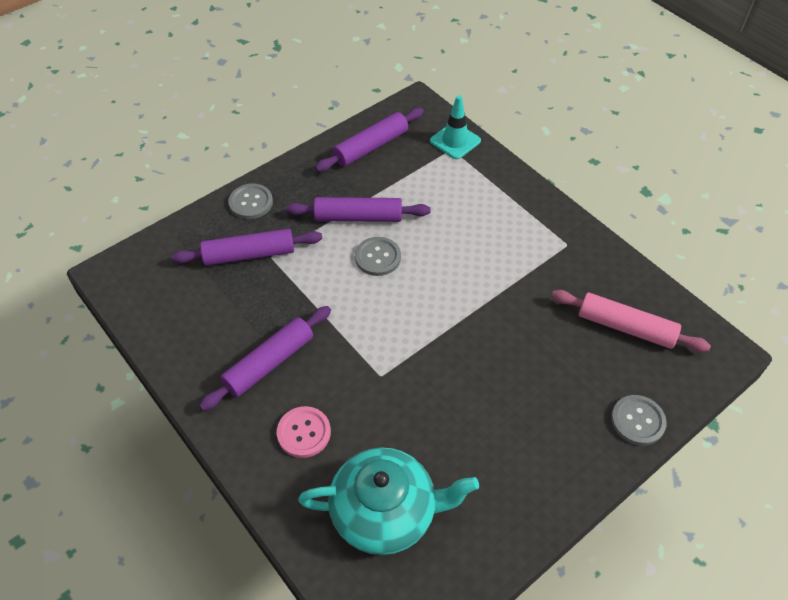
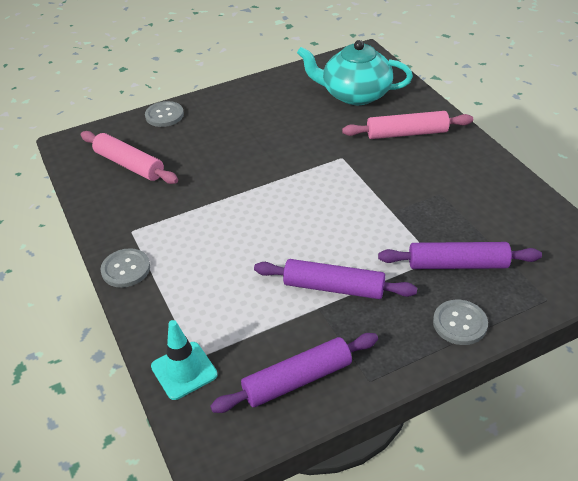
camera: 165 degrees left, 10 degrees down
(269, 363) = (434, 175): purple rolling pin -> none
(304, 433) = (407, 133): pink button -> pink rolling pin
(378, 257) = (322, 244): grey button -> grey button (126, 269)

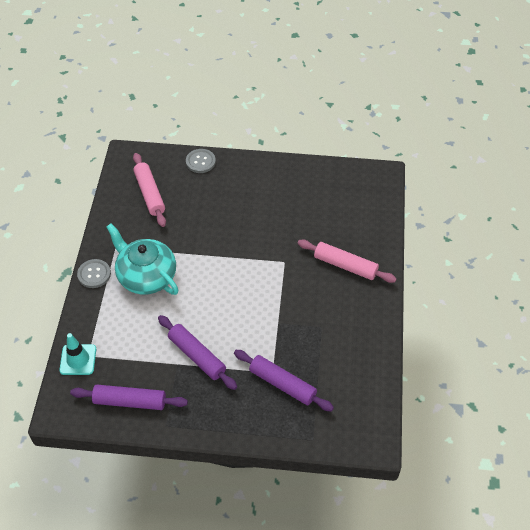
camera: 30 degrees right, 10 degrees up
(355, 94) = (341, 211): turquoise teapot -> turquoise teapot (146, 276)
(459, 323) = (246, 423): grey button -> none

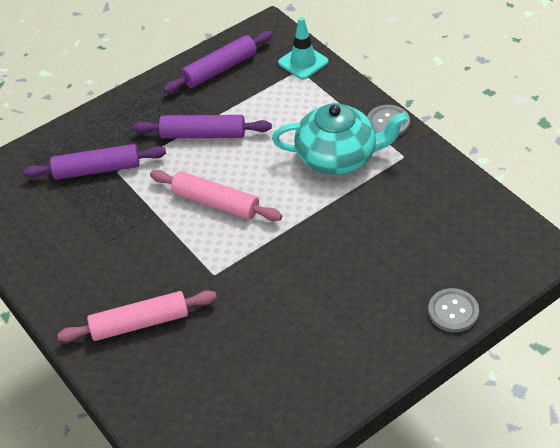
camera: 140 degrees right, 5 degrees down
(149, 194) = (452, 230): pink rolling pin -> pink rolling pin (216, 202)

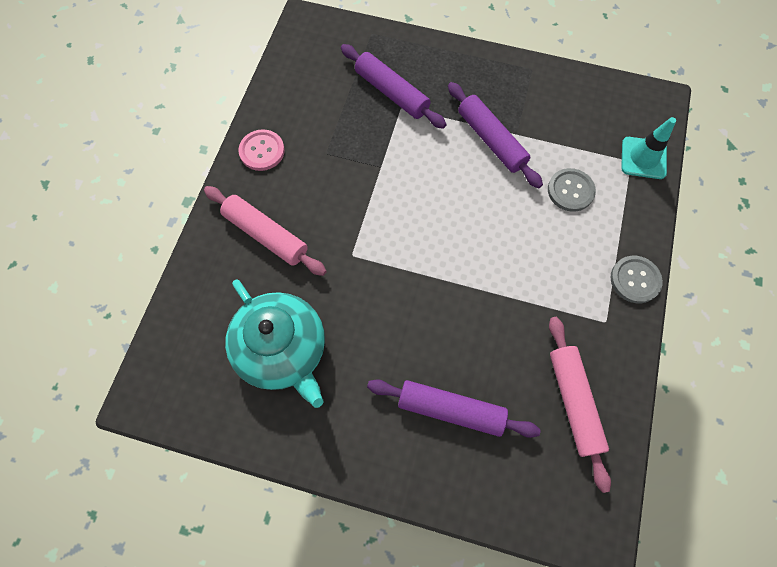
camera: 50 degrees right, 20 degrees up
(58, 285) = (262, 151): none -> pink button
(216, 202) = (426, 203): pink rolling pin -> pink rolling pin (574, 402)
(219, 69) = (574, 100): purple rolling pin -> purple rolling pin (450, 409)
(337, 157) = (557, 264): turquoise teapot -> turquoise teapot (282, 350)
(453, 311) = (457, 488): grey button -> grey button (570, 191)

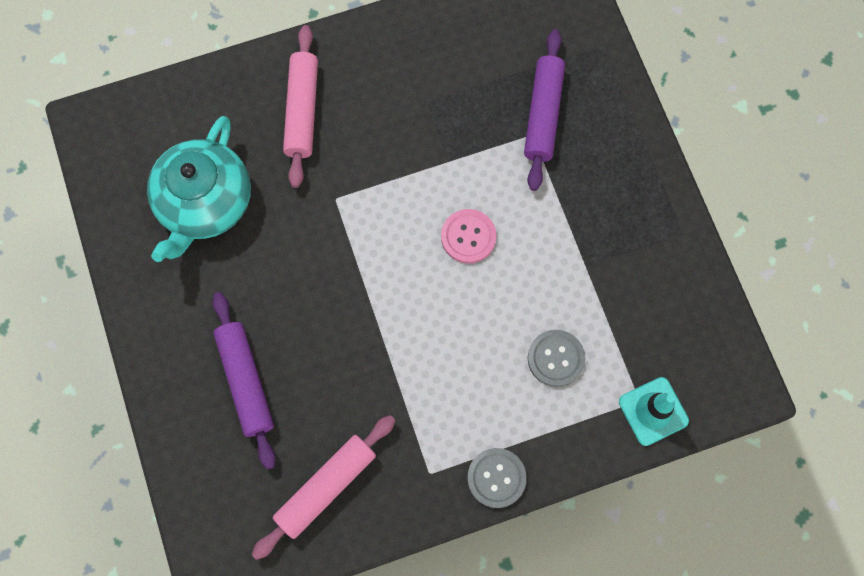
camera: 55 degrees right, 5 degrees up
(262, 151) = (385, 44): pink button -> pink button (468, 237)
(491, 140) = (559, 245): purple rolling pin -> none

